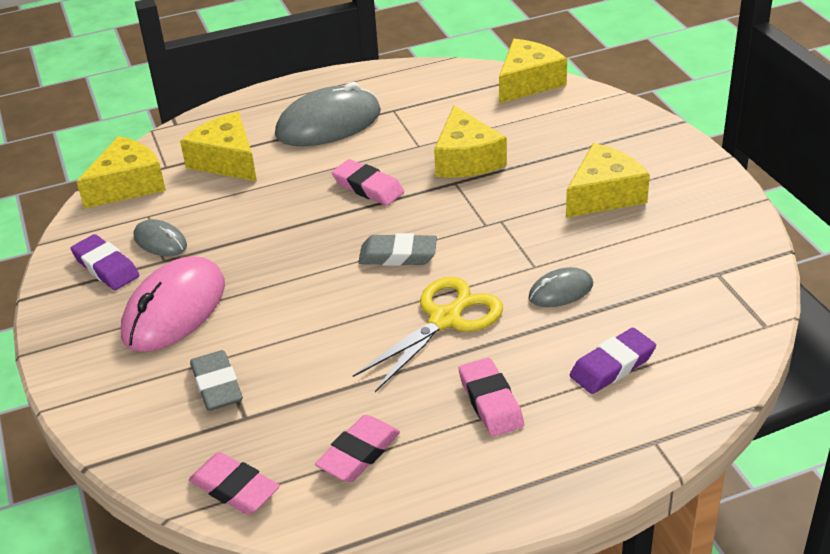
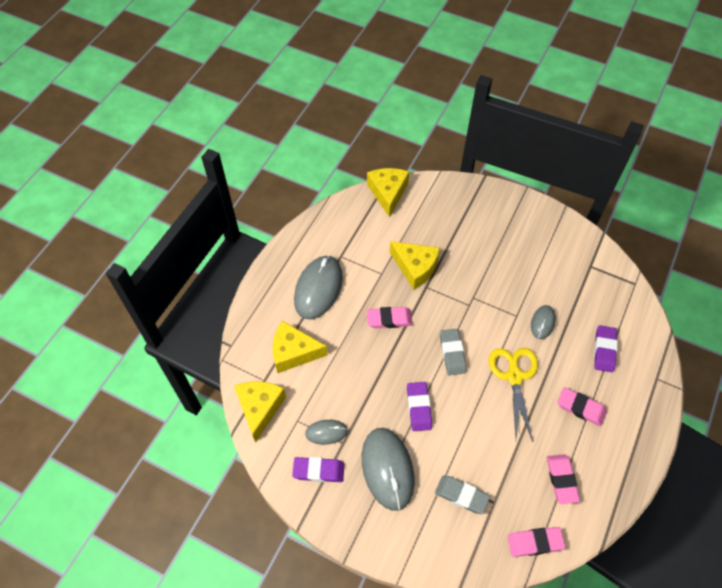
camera: 45 degrees left, 20 degrees up
(174, 310) = (387, 469): pink mouse -> grey mouse
(287, 279) = (419, 407): none -> purple eraser
(398, 255) = (452, 353): grey eraser -> grey eraser turned 60 degrees counterclockwise
(604, 195) = (500, 249): yellow cheese -> none

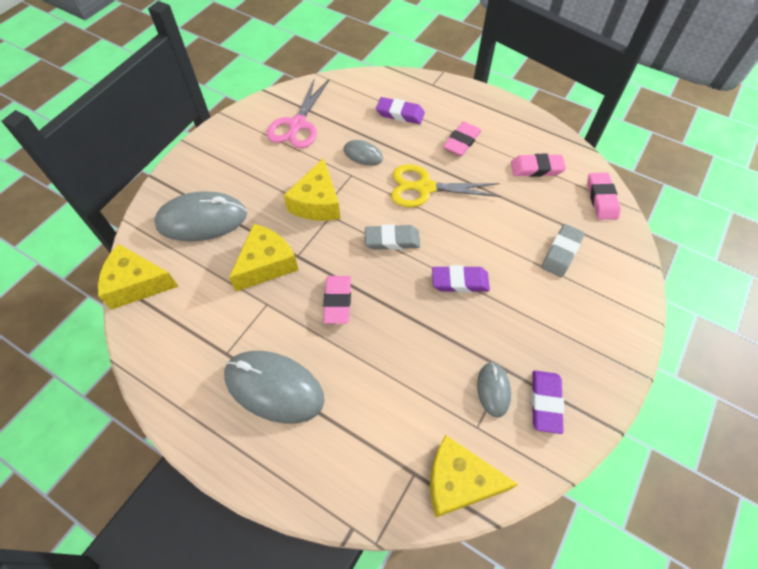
camera: 85 degrees left, 0 degrees up
(294, 352) = (373, 427): yellow cheese -> yellow cheese (317, 203)
(387, 469) = (537, 322): grey mouse -> grey mouse (202, 220)
(566, 266) = (297, 125): none -> pink scissors

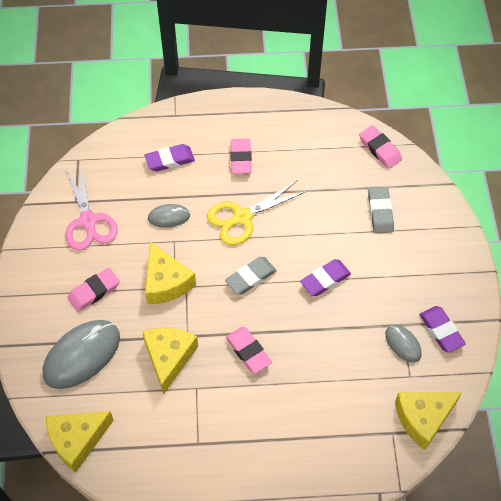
camera: 35 degrees left, 0 degrees up
(274, 387) = (254, 443): grey mouse -> none
(536, 168) = (316, 150): pink eraser -> pink eraser (94, 291)

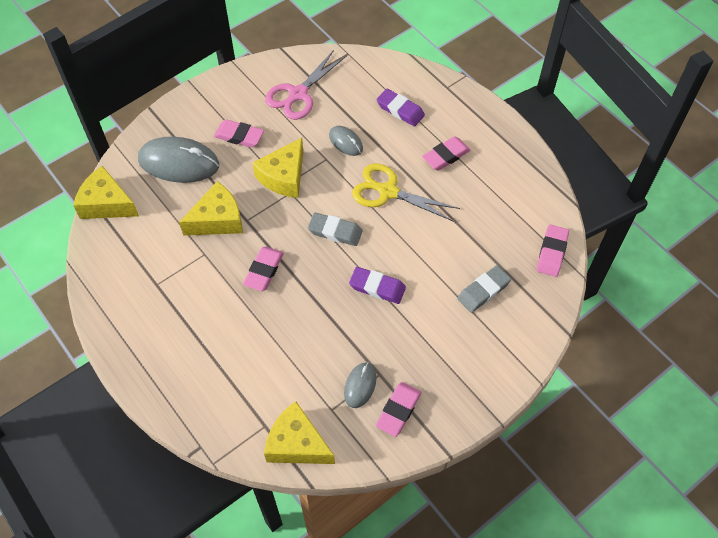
camera: 55 degrees right, 0 degrees up
(441, 331) = (398, 410): purple eraser -> pink eraser

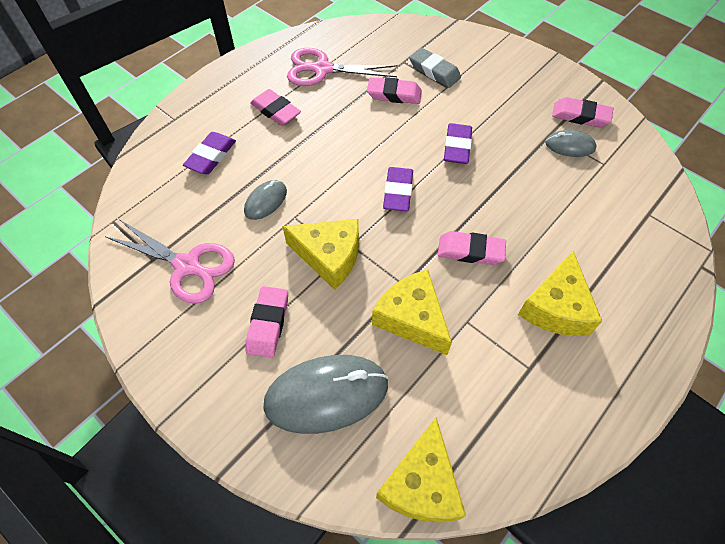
camera: 100 degrees left, 0 degrees up
(179, 163) = (326, 394): grey mouse -> grey mouse turned 75 degrees clockwise
(297, 444) = (652, 184): yellow cheese -> yellow cheese (556, 307)
(335, 231) = (398, 192): grey eraser -> purple eraser
(388, 191) = (332, 153): yellow scissors -> none
(497, 196) = (322, 69): none -> pink scissors
(552, 253) = (379, 31): pink eraser -> pink eraser (394, 94)

